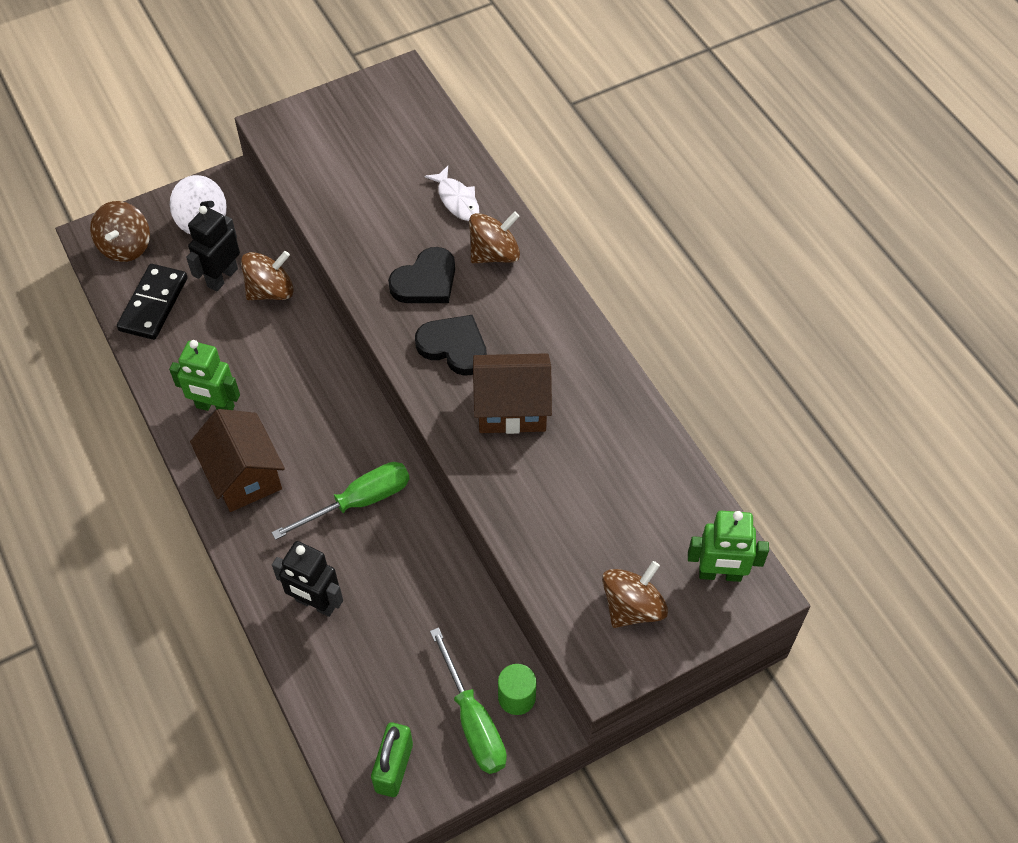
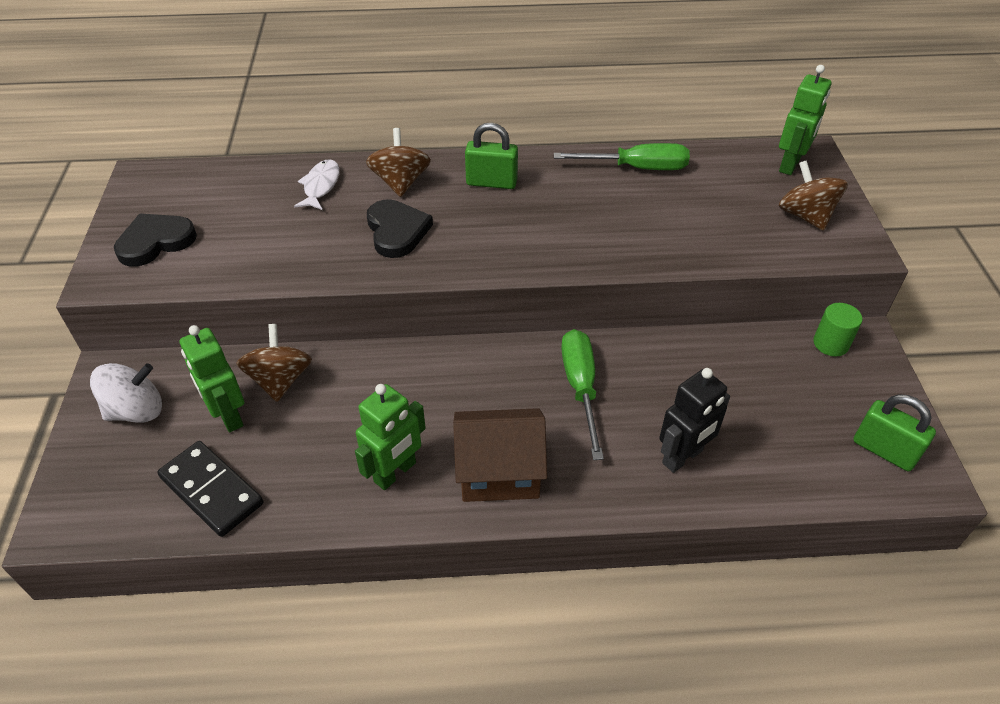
camera: 65 degrees left, 10 degrees down
(125, 246) = (104, 495): brown spinning top -> none
(222, 277) = (228, 416): black robot -> green robot
(454, 347) = (484, 236): black heart -> black heart (155, 242)
(457, 200) = (320, 186): white fish -> white fish turned 75 degrees counterclockwise
(473, 721) = (847, 379): green screwdriver -> green screwdriver (636, 168)
(511, 408) = (574, 221): brown house -> none
(534, 322) = (491, 183): none -> green padlock

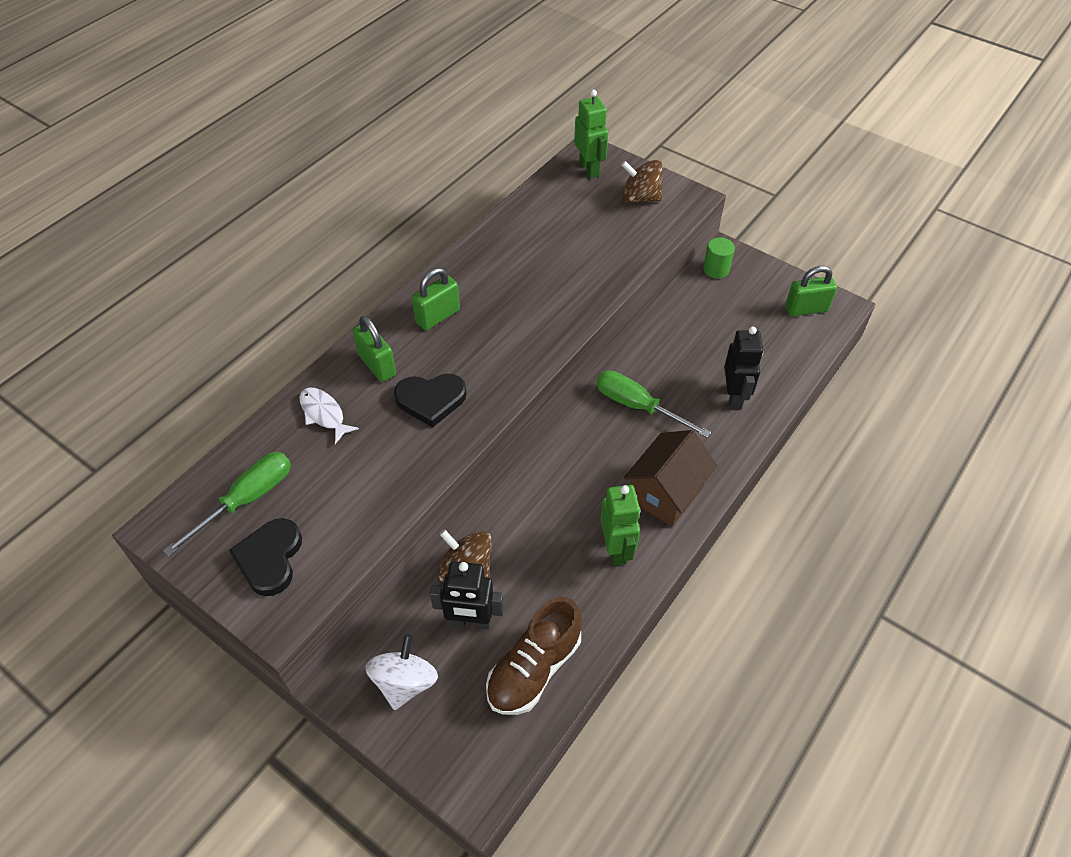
camera: 50 degrees left, 5 degrees up
(212, 490) = (534, 668): black domino -> brown shoe
(228, 416) = (470, 621): green robot -> black robot
(397, 231) = (431, 400): black heart -> black heart turned 150 degrees clockwise
(400, 182) = (377, 365): brown spinning top -> green padlock
(636, 168) = (510, 236): green screwdriver -> green screwdriver (246, 500)

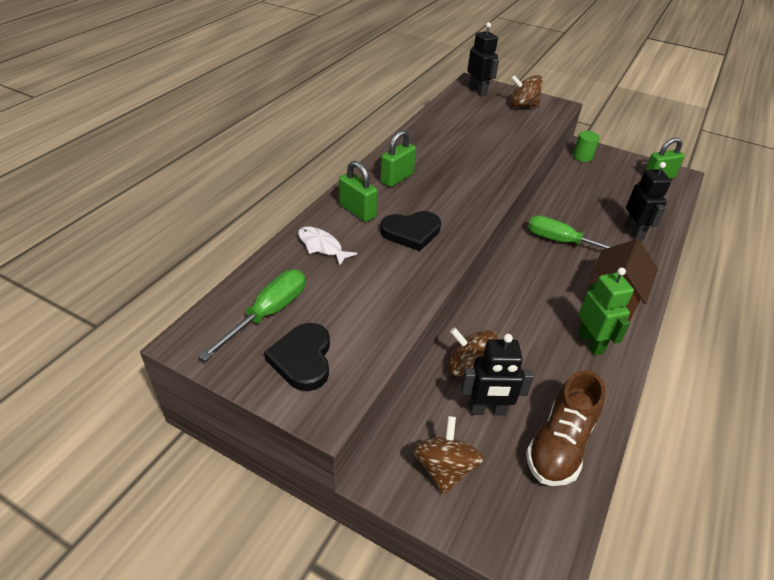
camera: 10 degrees left, 10 degrees down
(405, 682) = (444, 468): white spinning top -> brown spinning top
(589, 169) = (478, 91): green robot -> black robot

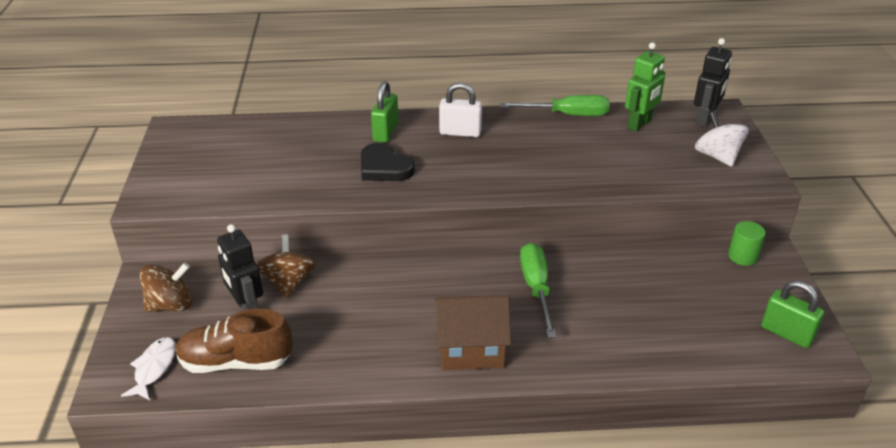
camera: 60 degrees right, 5 degrees down
(268, 313) = (222, 144): green screwdriver -> green screwdriver (567, 115)
(302, 359) = (188, 175): black heart -> none
(322, 246) = (320, 135): white fish -> white fish (154, 368)
(397, 178) = (460, 132): green padlock -> white padlock
(522, 106) = (717, 156): brown spinning top -> white spinning top
(591, 342) = (386, 349): green robot -> green robot (639, 124)
(634, 232) = (621, 338): black robot -> none

